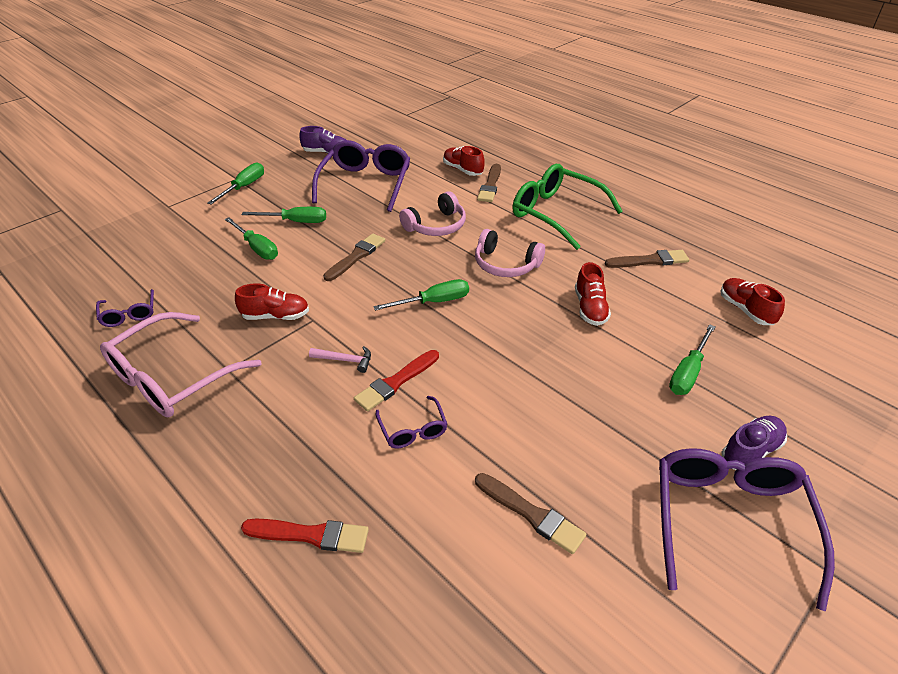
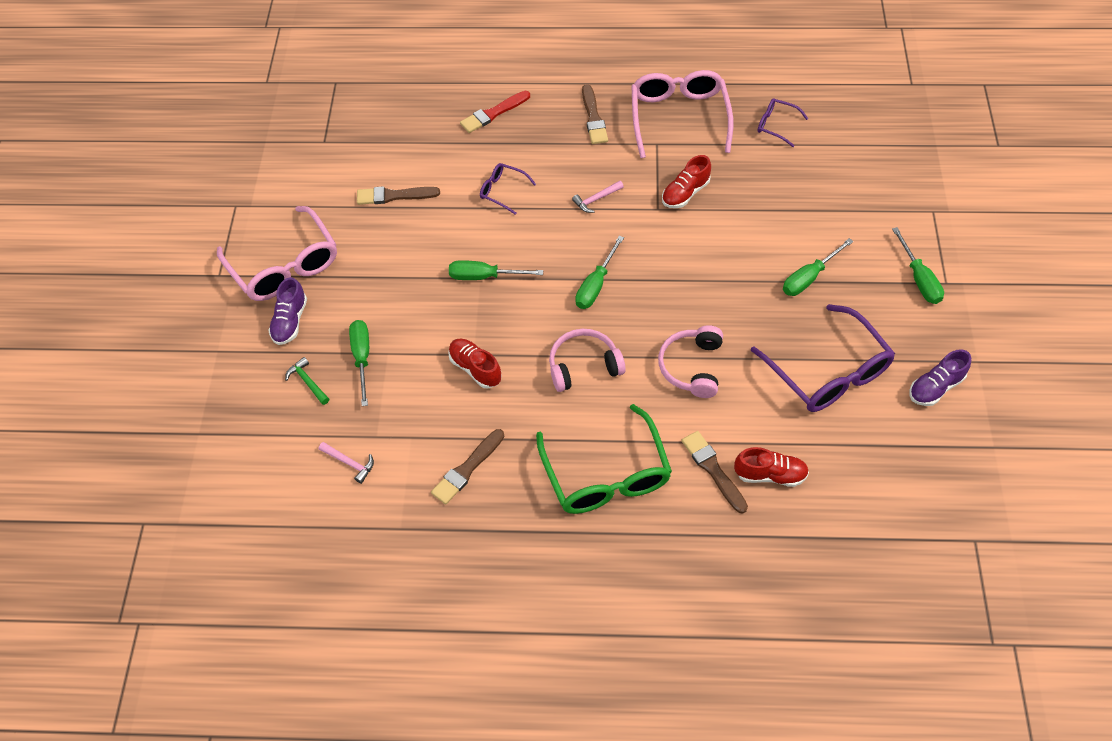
camera: 140 degrees right, 15 degrees up
(257, 248) = (791, 230): green screwdriver -> green screwdriver (484, 276)
(356, 256) = (708, 281): brown brush -> brown brush (593, 118)
(396, 382) = (547, 209): red brush -> none
(556, 213) = (606, 475): green glasses -> green glasses turned 75 degrees clockwise
(729, 521) = (285, 266): purple glasses -> pink glasses
(745, 310) = (350, 463): red shoe -> pink hammer
(756, 385) = (308, 382): none -> green hammer

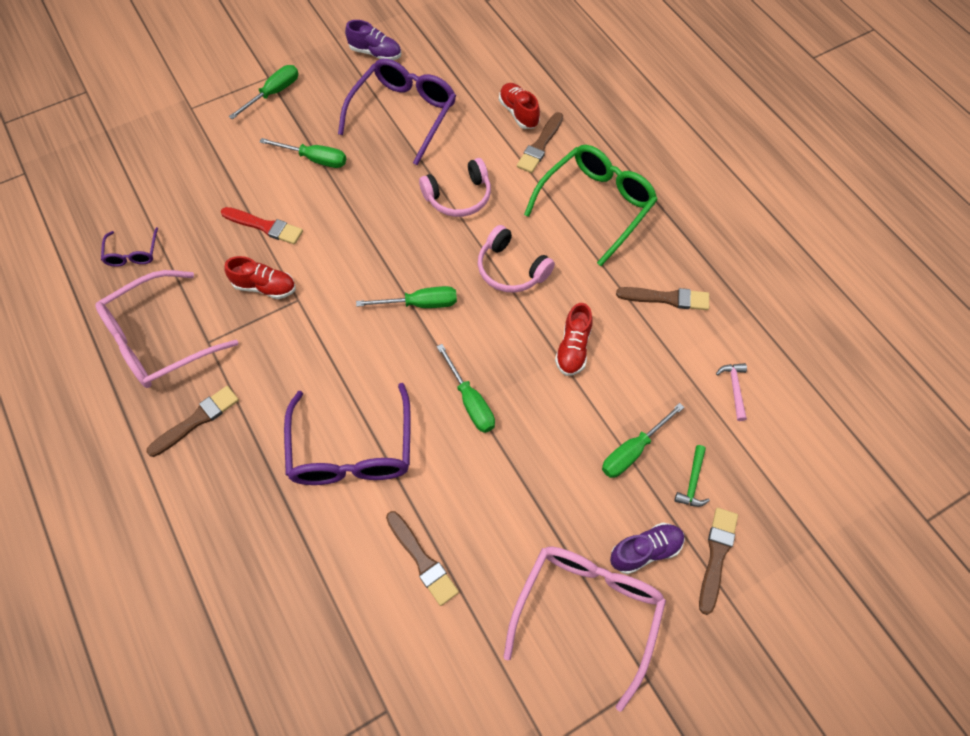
camera: 125 degrees left, 5 degrees up
(249, 362) = (716, 555): none -> brown brush
(493, 113) = (239, 531): red brush -> red brush (265, 226)
(502, 191) = (352, 450): purple glasses -> purple glasses, size x2.09
(596, 199) = (315, 357): pink hammer -> none

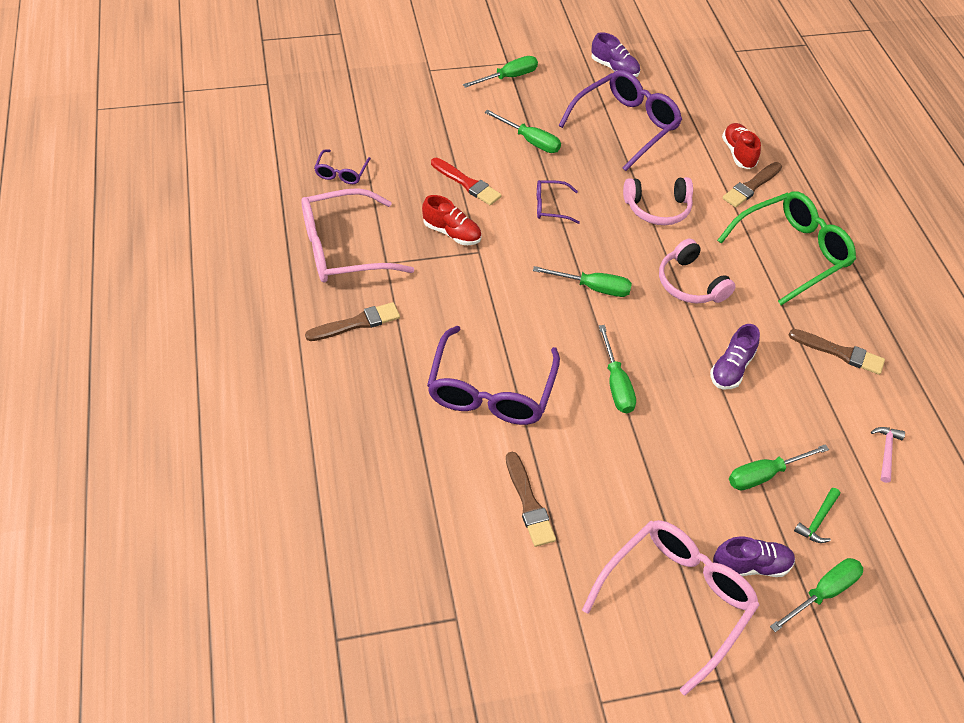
camera: 15 degrees right, 10 degrees down
(355, 227) = (550, 206): none -> purple glasses
(573, 348) = (731, 368): red shoe -> purple shoe
(716, 555) = (823, 593): brown brush -> green screwdriver

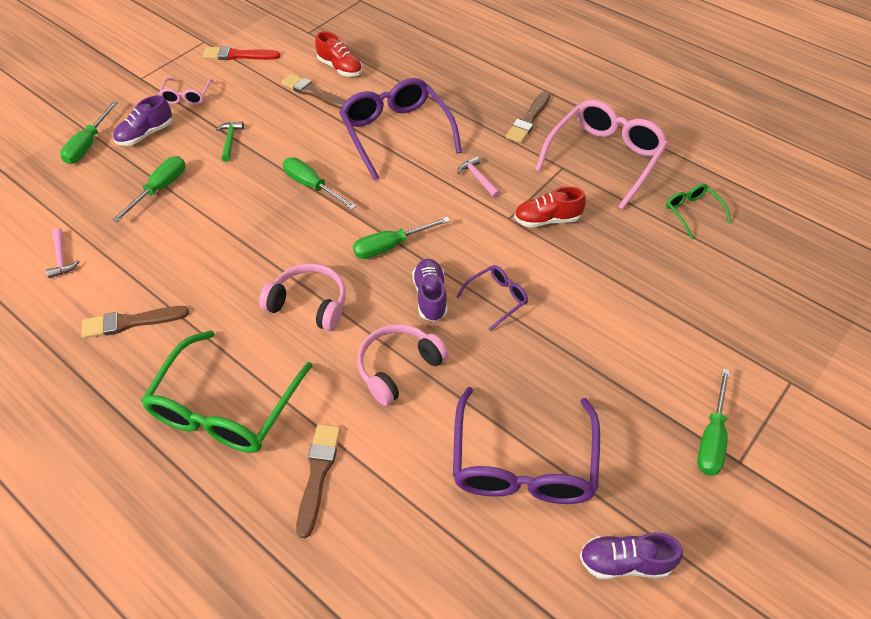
camera: 145 degrees right, 0 degrees up
(341, 173) = (692, 212): purple glasses -> green glasses
(466, 298) = (478, 178): none -> pink hammer
(467, 183) = (590, 272): red brush -> red brush (238, 55)
(530, 141) = (592, 362): green screwdriver -> none
(676, 599) = (187, 96): pink glasses -> pink glasses, size x0.48
(731, 368) = (226, 249): purple shoe -> purple shoe (430, 296)
(738, 153) = (364, 520): red shoe -> red shoe (340, 68)
(817, 520) = (106, 182): green hammer -> green hammer (230, 141)

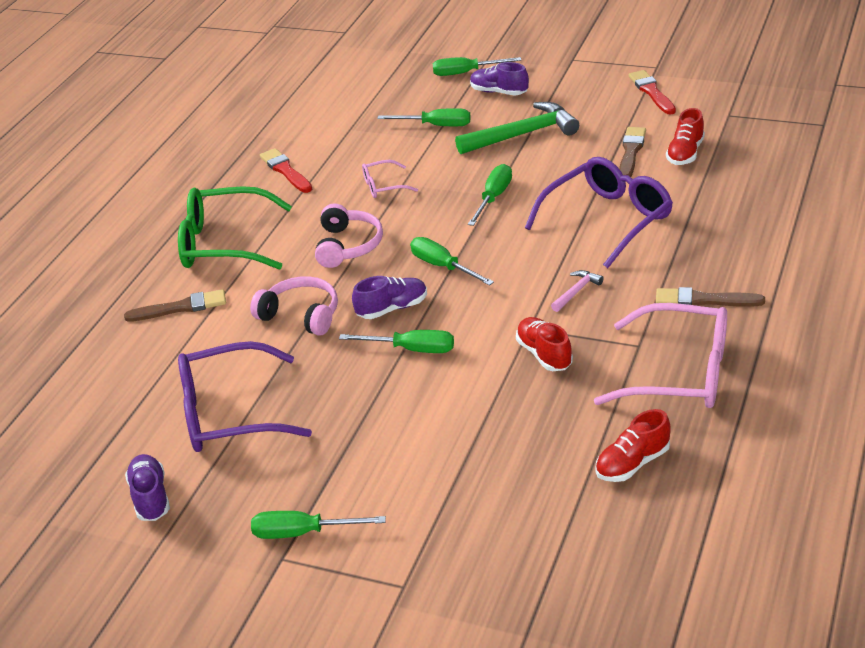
camera: 75 degrees right, 15 degrees down
(61, 258) = (333, 116): pink hammer -> none
(131, 322) = (285, 171): brown brush -> red brush
(187, 96) = (566, 90): pink glasses -> pink glasses (383, 186)
(230, 141) = (523, 134): green hammer -> green hammer, size x2.17
(497, 298) = (412, 349): purple glasses -> green screwdriver
(692, 212) = (632, 463): green glasses -> red shoe

